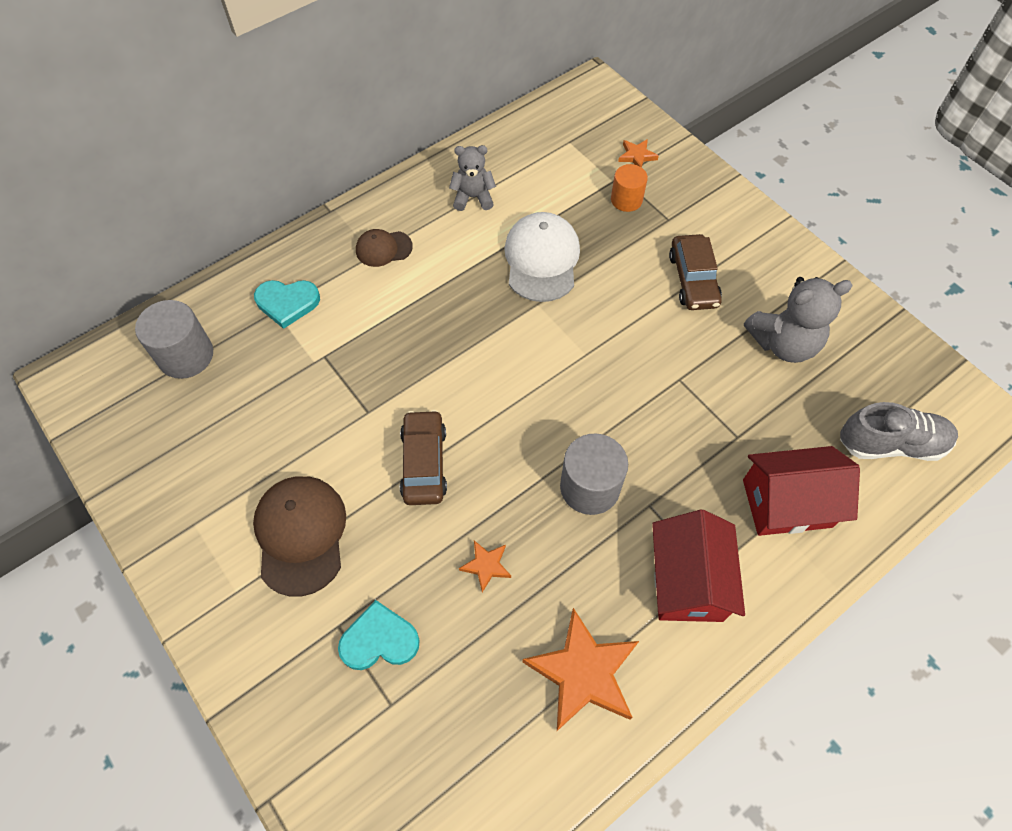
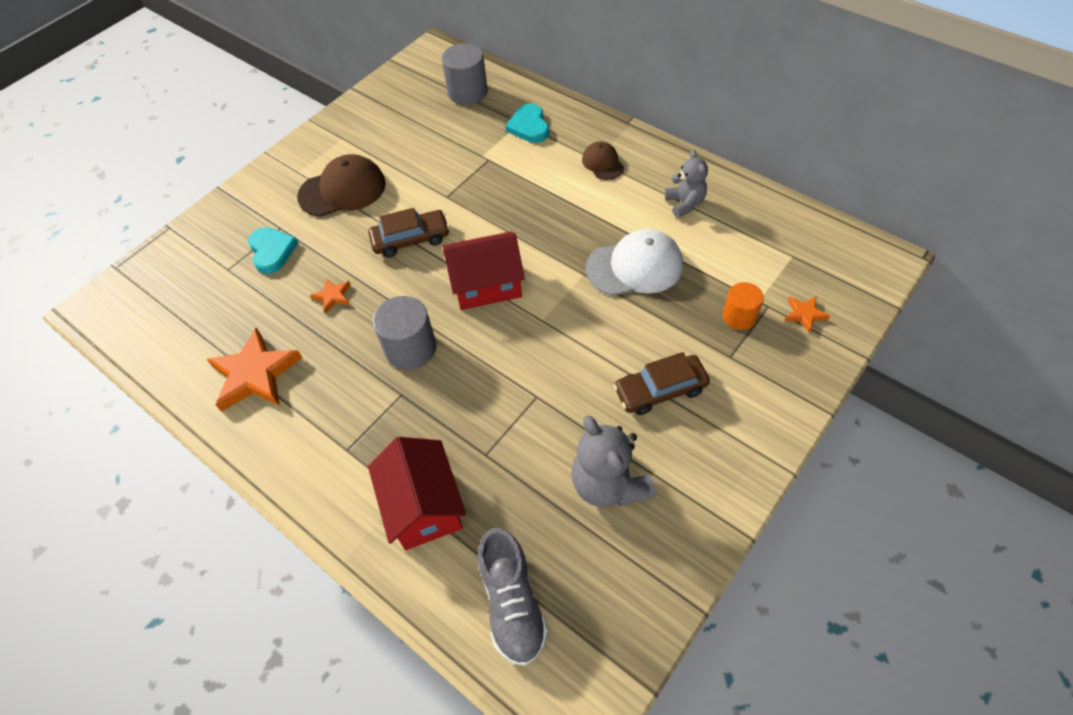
camera: 80 degrees right, 5 degrees down
(688, 581) = (336, 434): red house -> red house (487, 285)

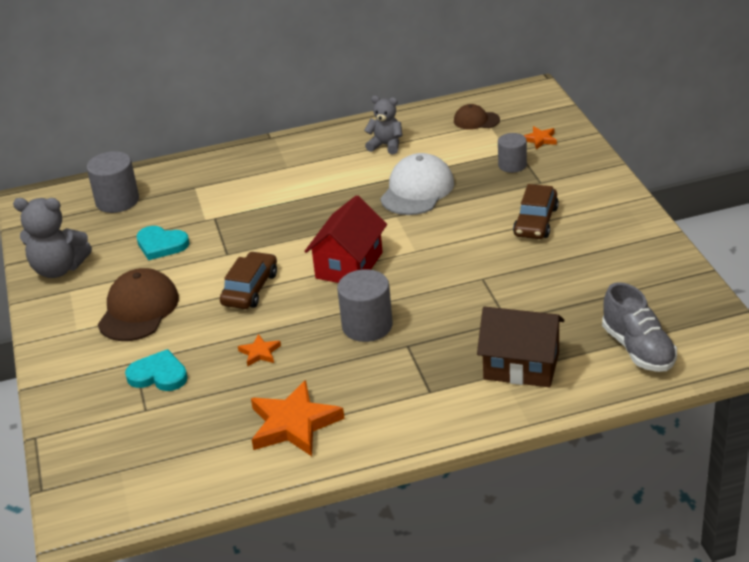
camera: 55 degrees left, 20 degrees down
(424, 506) = (521, 366): red house -> brown house
(512, 603) = (638, 349): grey shoe -> grey shoe turned 45 degrees clockwise
(529, 126) = (206, 184): turquoise heart -> turquoise heart (161, 245)
(602, 163) = (297, 165): brown cap -> brown cap (476, 120)
(609, 484) = (587, 272): grey teddy bear -> grey teddy bear (58, 269)
(739, 316) = (512, 165): orange cylinder -> grey cylinder

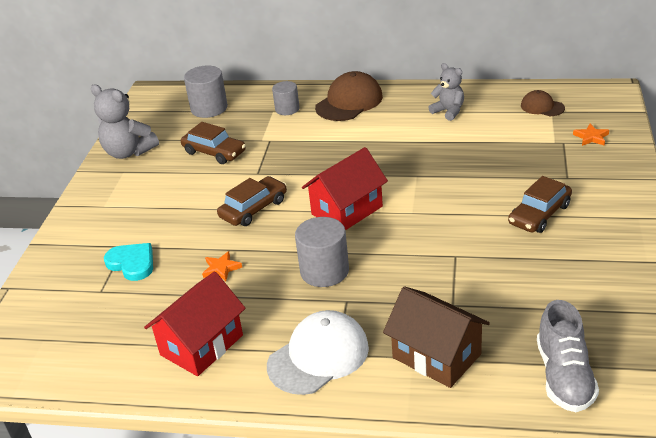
camera: 25 degrees right, 0 degrees up
(138, 310) = (158, 202): brown cap -> brown cap (349, 102)
(161, 245) = (214, 152): turquoise heart -> brown car
(294, 424) = (201, 345): orange star -> red house
(417, 190) = (449, 157): white cap -> white cap (318, 356)
(512, 165) = (550, 155): grey cylinder -> grey cylinder (287, 109)

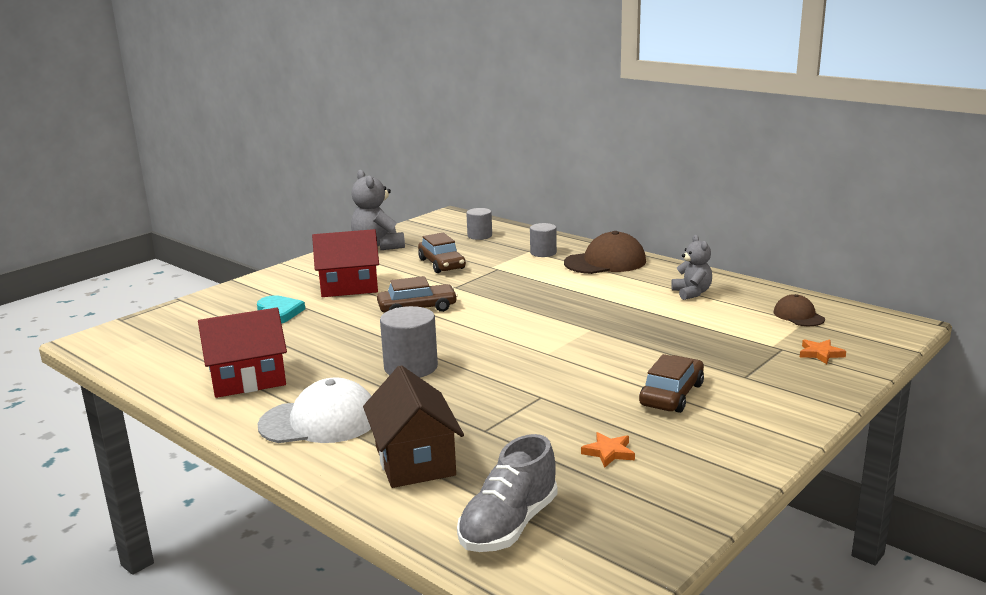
camera: 30 degrees right, 15 degrees down
(209, 108) = (479, 236): grey cylinder -> grey cylinder, size x0.65
(221, 268) = (335, 338): orange star -> orange star (609, 452)
(347, 210) = (492, 333): red house -> red house (349, 287)
(539, 214) = (672, 394): brown car -> brown car turned 135 degrees clockwise

